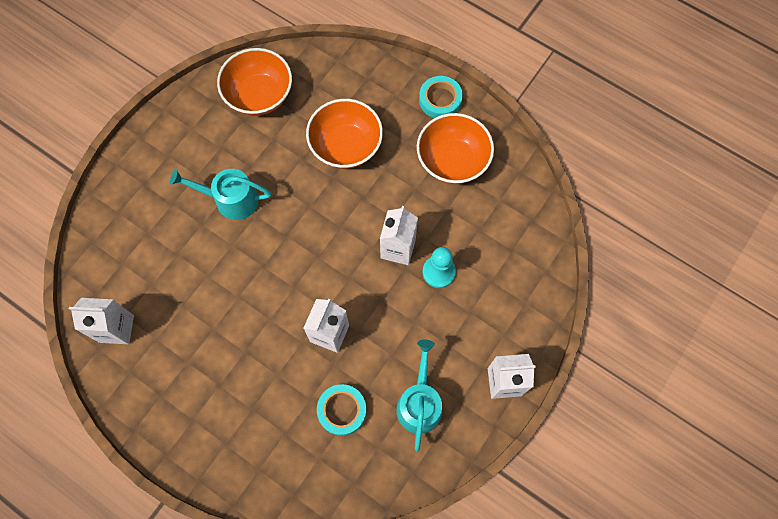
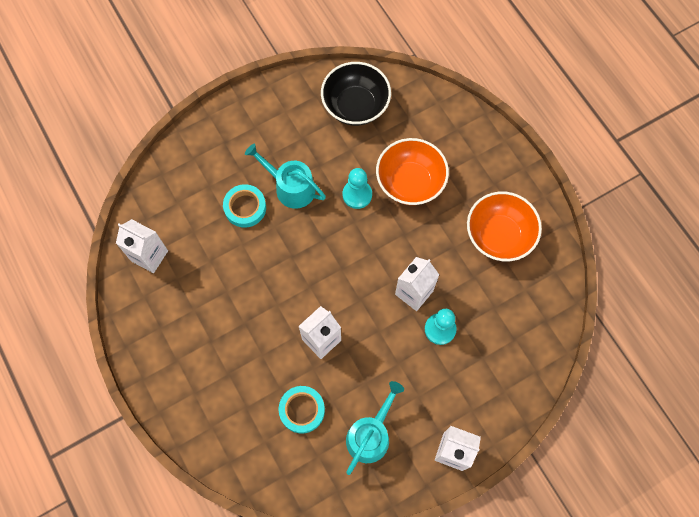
camera: 25 degrees right, 0 degrees up
(259, 95) = (355, 106): orange bowl -> black bowl
(300, 179) = (357, 195): none -> turquoise pawn
(440, 100) = (513, 176): turquoise tape -> turquoise tape (245, 207)

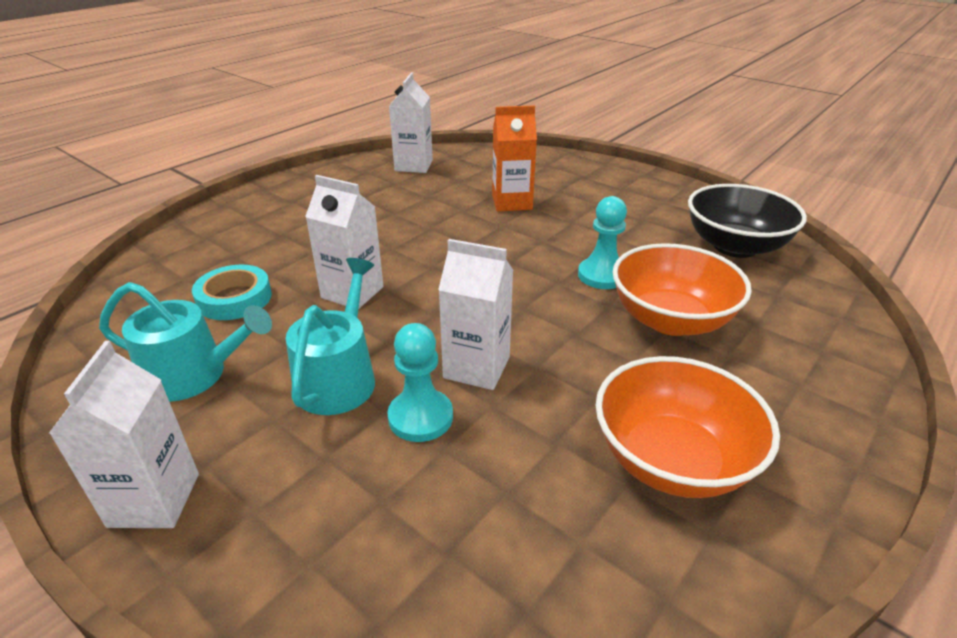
camera: 70 degrees right, 35 degrees down
(245, 207) = (512, 202): turquoise tape -> orange carton
(290, 187) = (565, 225): turquoise watering can -> turquoise watering can (339, 378)

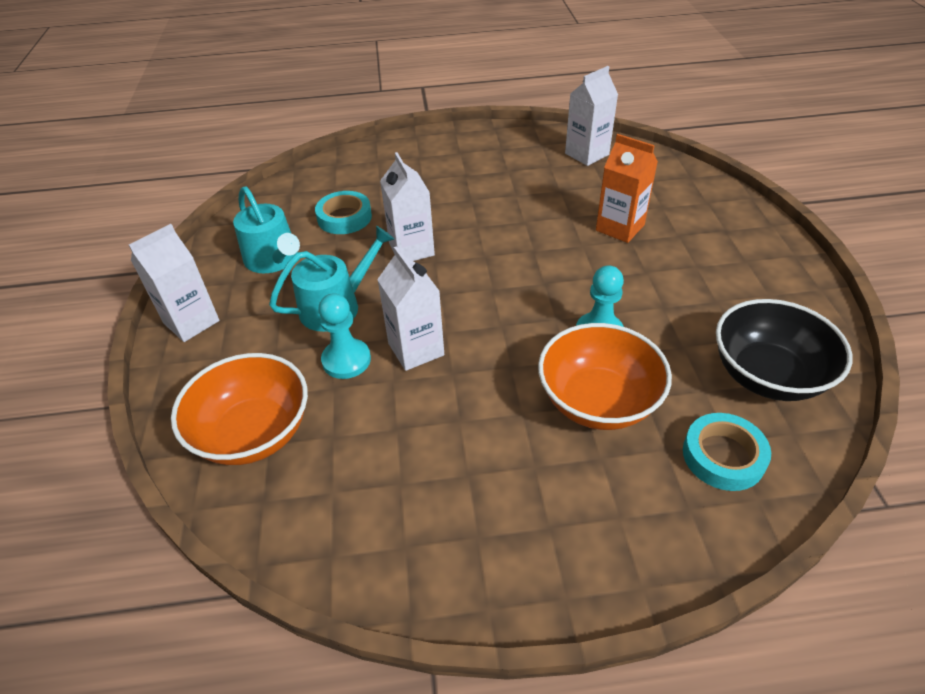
camera: 45 degrees right, 10 degrees up
(672, 460) = (446, 491): orange bowl -> orange bowl (254, 433)
(788, 306) = (723, 456): none -> turquoise tape

